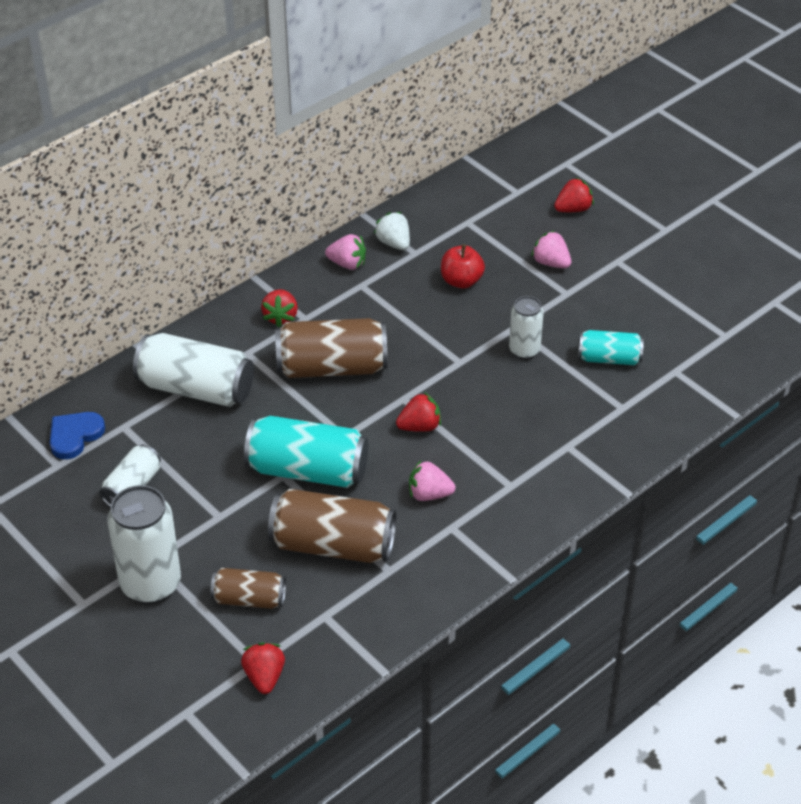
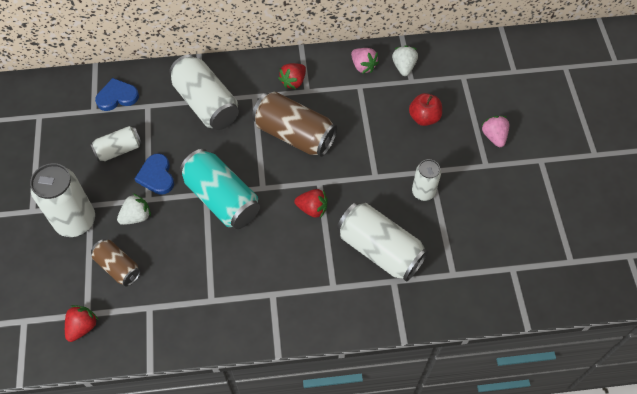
camera: 35 degrees right, 15 degrees up
(206, 489) = (156, 176): none -> blue heart
(222, 540) = (136, 216): none -> white strawberry
(333, 545) = (194, 261): brown can -> none
(429, 494) = (278, 261): pink strawberry -> none
(528, 426) = (380, 250): none -> white can
(573, 209) = (542, 104): red strawberry -> none
(609, 358) = (474, 231): turquoise can -> none

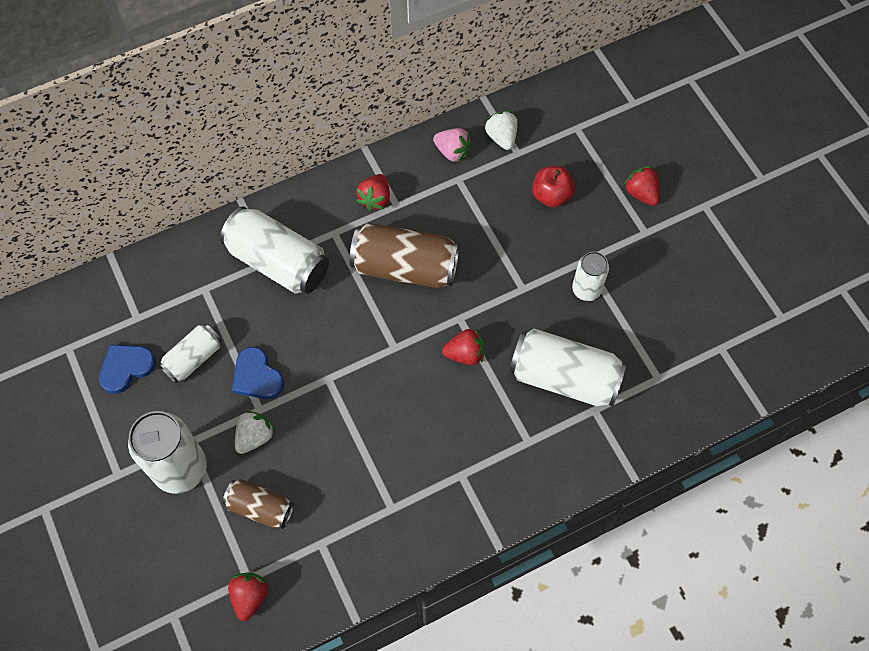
camera: 20 degrees left, 5 degrees up
(117, 96) = (159, 289): blue heart -> blue heart (126, 368)
(222, 199) = (351, 378): turquoise can -> none
(494, 136) = (641, 193): pink strawberry -> red strawberry

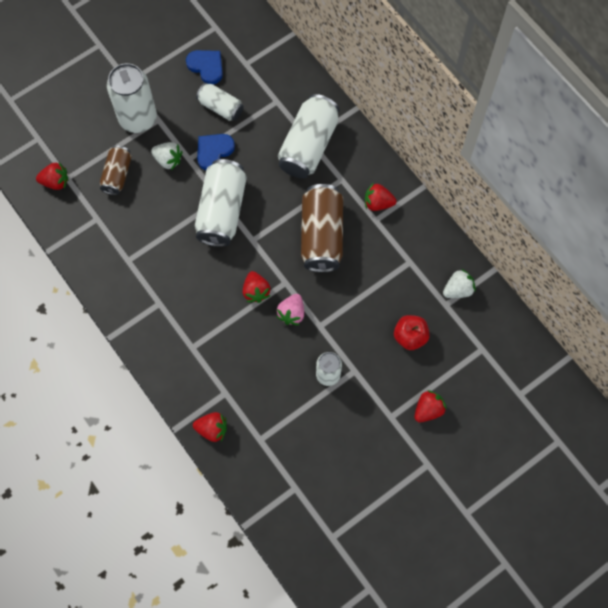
camera: 80 degrees right, 5 degrees up
(452, 152) = (435, 253): pink strawberry -> pink strawberry (291, 313)
(564, 377) = (248, 367): white can -> white can (222, 211)
(639, 432) = (212, 429): none -> red strawberry

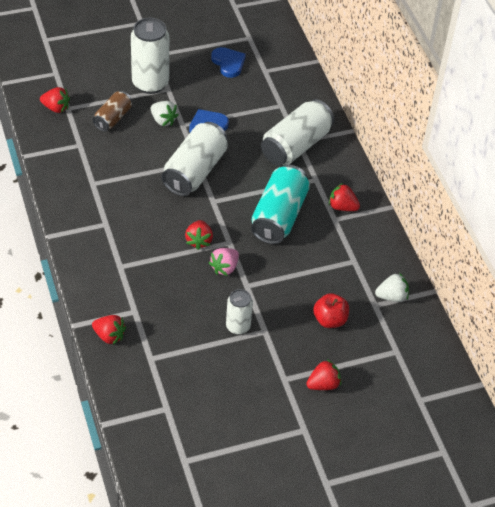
camera: 15 degrees right, 20 degrees down
(220, 107) = (228, 95): white can -> none
(321, 235) = (278, 216): brown can -> turquoise can

